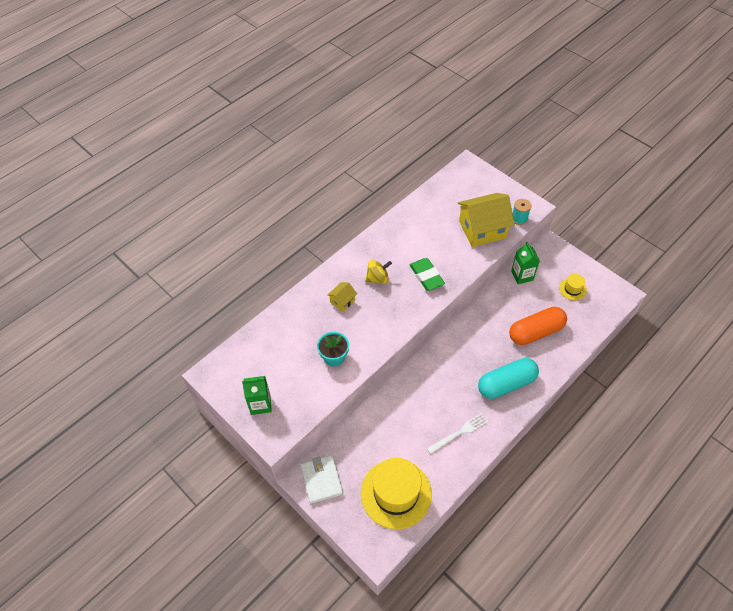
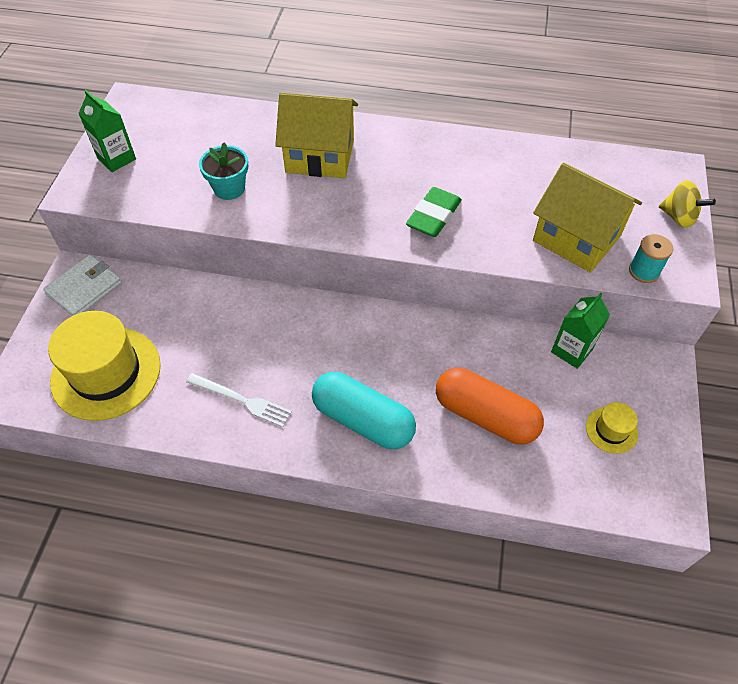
camera: 55 degrees right, 0 degrees up
(342, 301) = (320, 156): yellow house -> yellow house, size x2.15
(378, 278) = (385, 171): yellow spinning top -> yellow spinning top (678, 217)

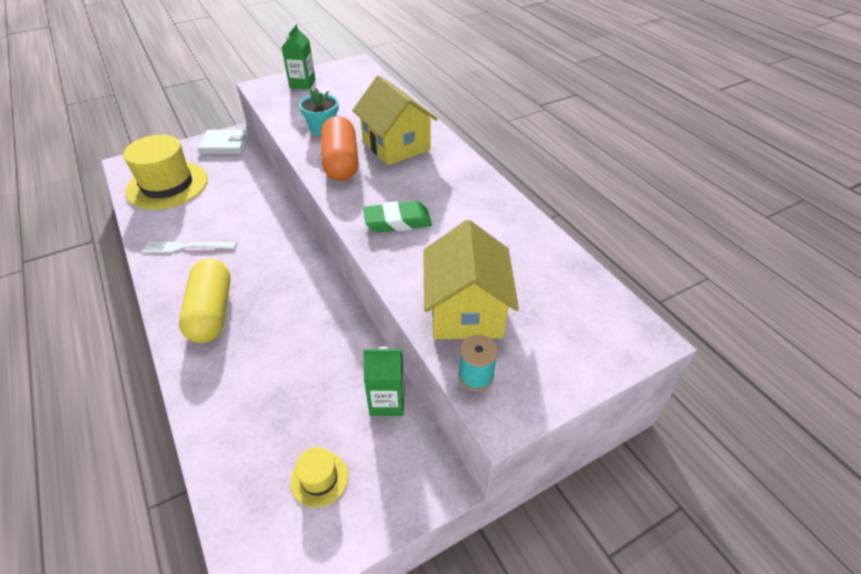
camera: 50 degrees right, 10 degrees down
(242, 400) = (186, 247): white fork -> white fork turned 105 degrees clockwise
(363, 420) = (211, 312): turquoise capsule -> yellow capsule
(485, 416) = (268, 379): orange capsule -> orange capsule (341, 162)
(678, 217) = (579, 369): yellow spinning top -> none

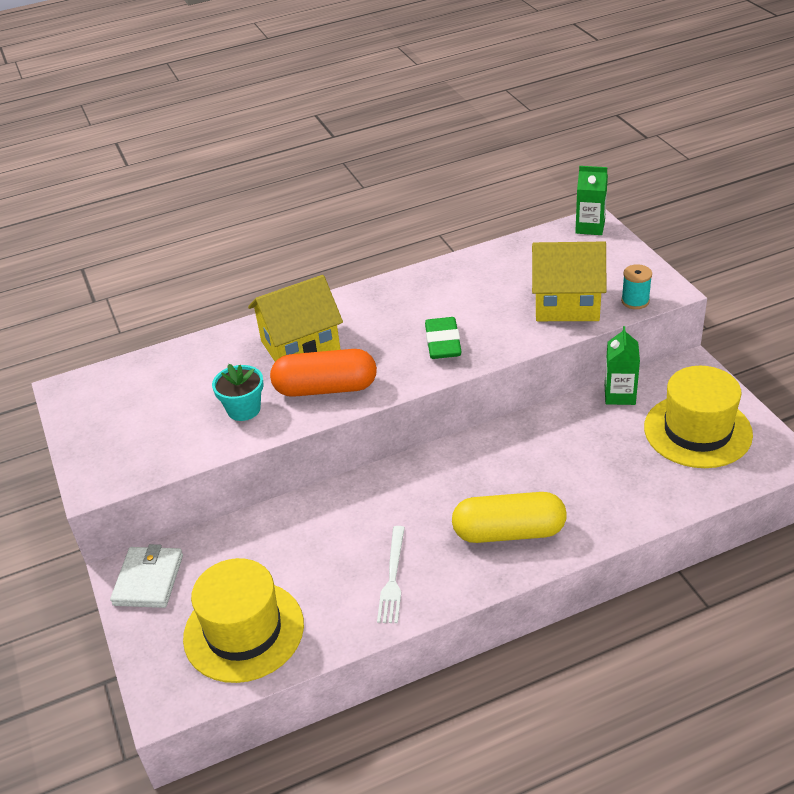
camera: 80 degrees left, 5 degrees down
(302, 84) = (106, 440): green carton -> green carton (590, 227)
(319, 479) = (697, 431): yellow hat -> yellow hat, size x2.20

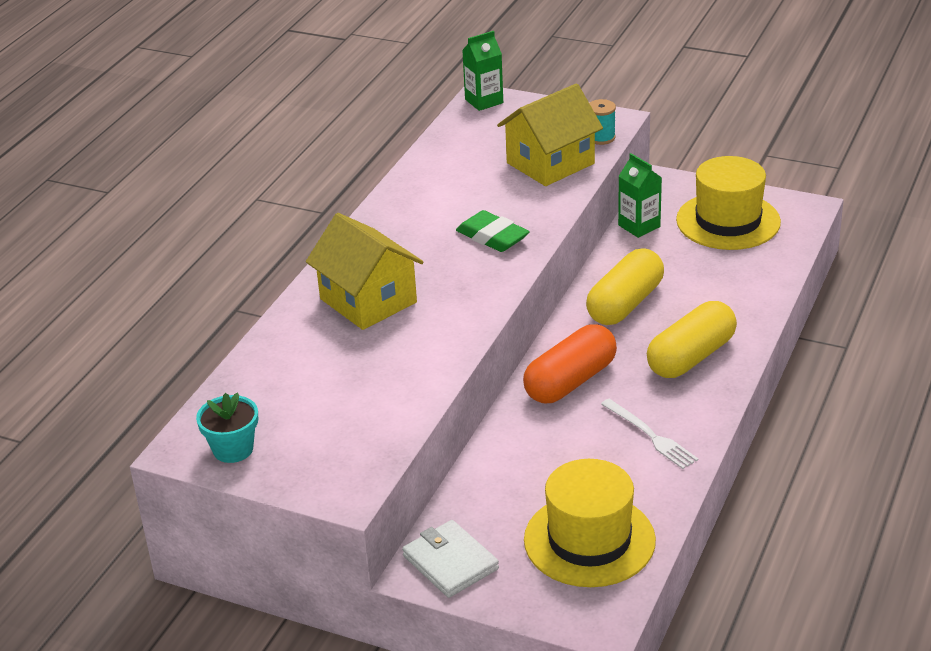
camera: 45 degrees left, 5 degrees down
(244, 409) = (394, 369): turquoise flower pot -> turquoise flower pot (233, 449)
(300, 346) = (368, 300): yellow house -> yellow house turned 60 degrees counterclockwise
(326, 388) = (444, 317): orange capsule -> orange capsule (570, 381)
(521, 455) = (625, 304): none -> yellow capsule

